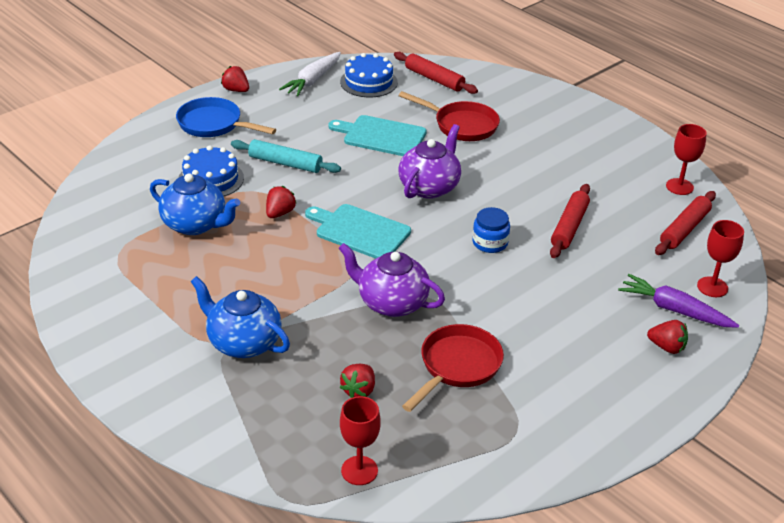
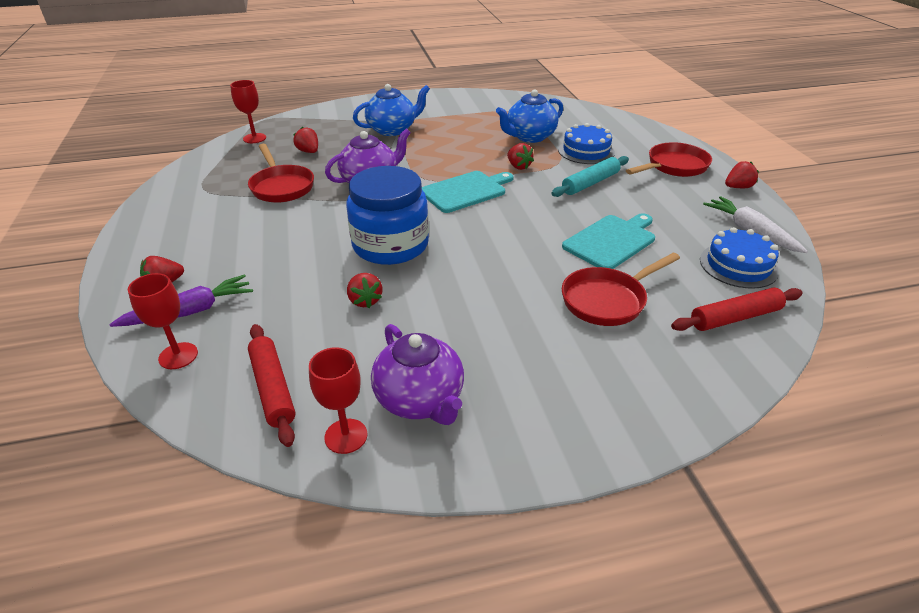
camera: 120 degrees right, 0 degrees up
(214, 124) = (674, 166): blue pan -> red pan
(429, 187) = (501, 241): purple teapot -> purple teapot (420, 400)
(490, 243) = (390, 245): blue jar -> blue jar, size x2.09
(569, 227) = (365, 301): red rolling pin -> red strawberry

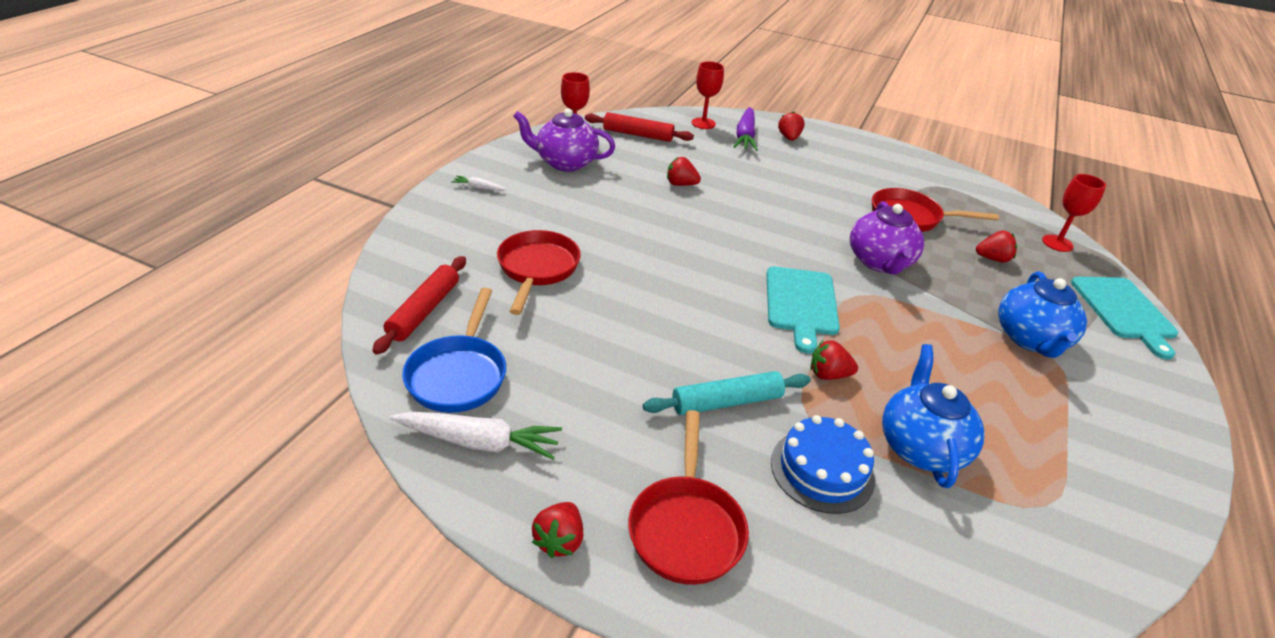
camera: 125 degrees right, 0 degrees up
(390, 245) = (742, 222): blue jar -> none
(563, 424) = (479, 188): none -> white carrot
(590, 183) = (727, 402): turquoise rolling pin -> turquoise rolling pin turned 75 degrees clockwise
(611, 241) = (602, 329): turquoise cutting board -> turquoise cutting board (1124, 311)
(738, 265) = (459, 374): blue cake -> blue pan

